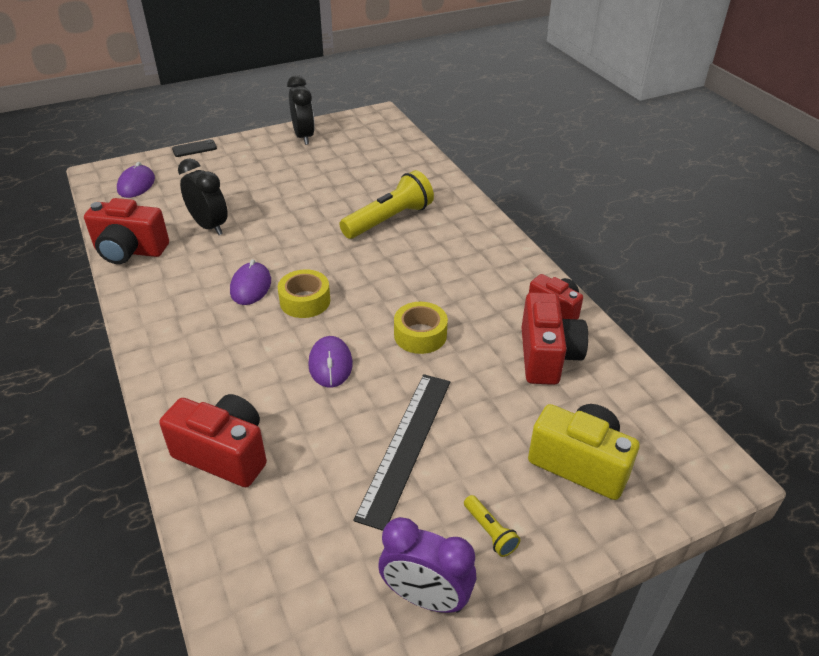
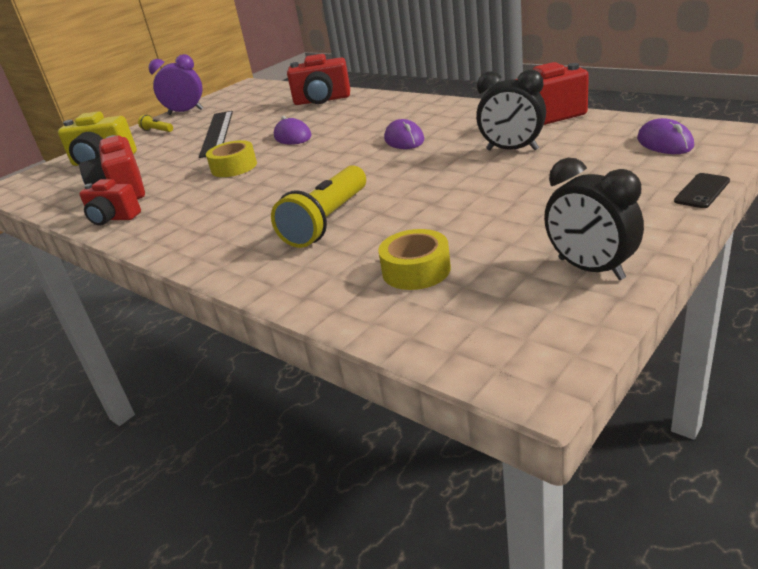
camera: 160 degrees right, 10 degrees down
(305, 301) = (347, 149): yellow tape -> yellow tape (416, 270)

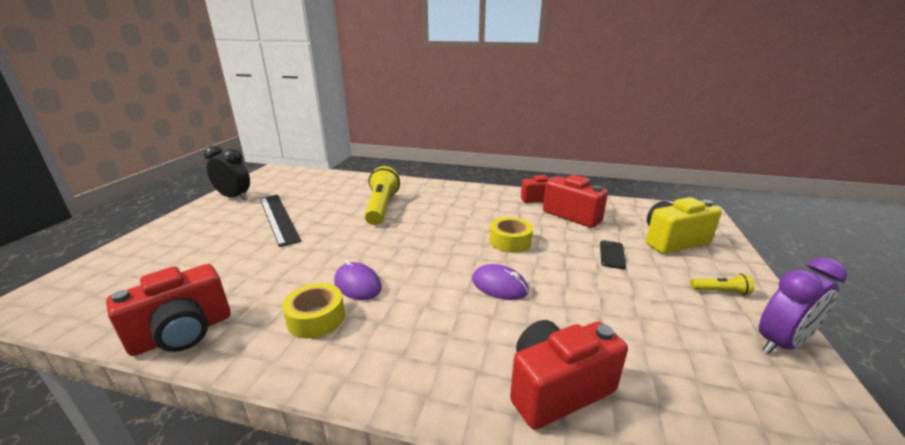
camera: 150 degrees right, 5 degrees down
(217, 133) = (616, 289): black ruler -> black ruler (278, 218)
(416, 270) = (318, 190): yellow tape -> yellow tape (316, 318)
(512, 150) = (245, 273): black clock -> none
(664, 143) = (98, 288): purple mouse -> none
(702, 191) = (131, 240): black phone -> black phone (612, 255)

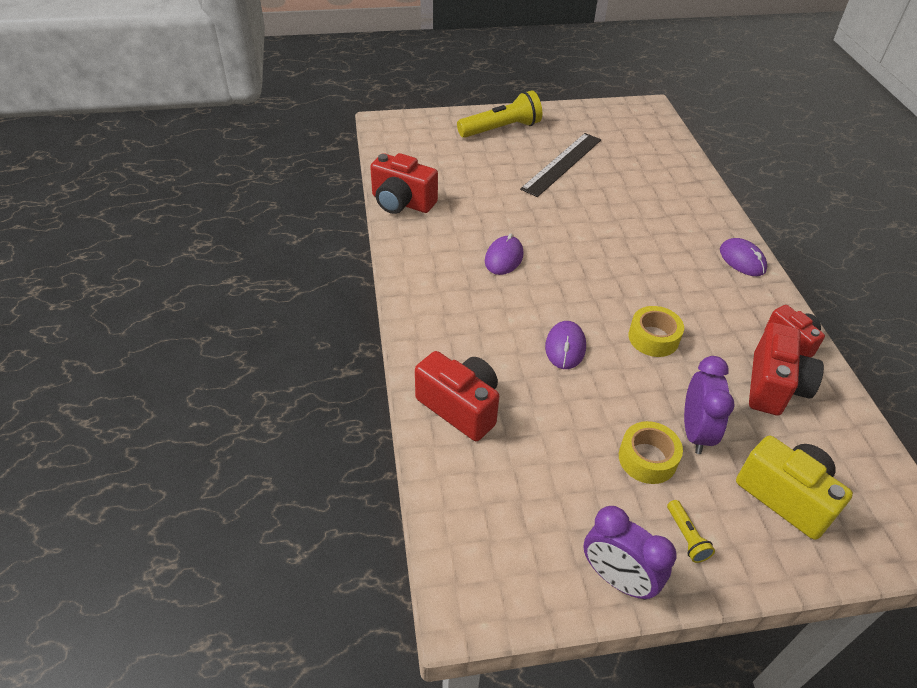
camera: 65 degrees right, 20 degrees up
(234, 197) = (573, 118): black clock -> none
(316, 318) = (452, 254): yellow tape -> yellow tape (647, 459)
(381, 207) = (642, 218): yellow flashlight -> yellow flashlight (501, 129)
(456, 190) = (742, 260): none -> purple mouse
(612, 255) = (695, 432): black phone -> purple clock

